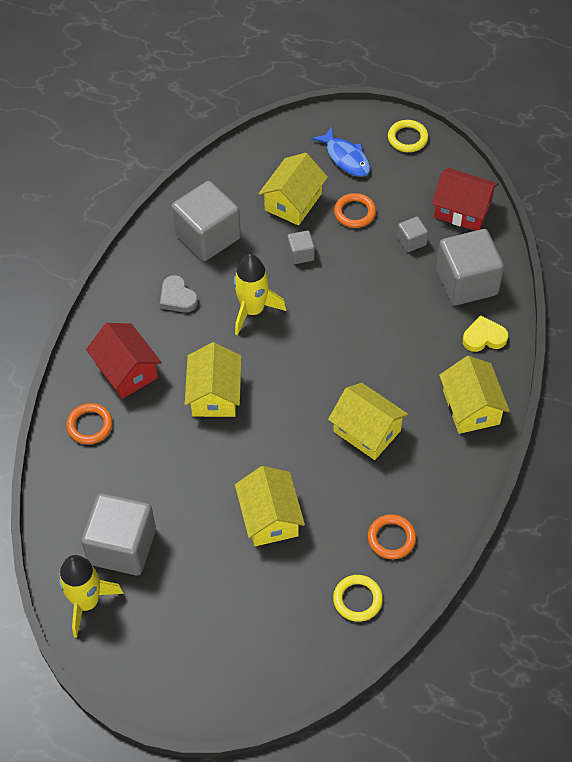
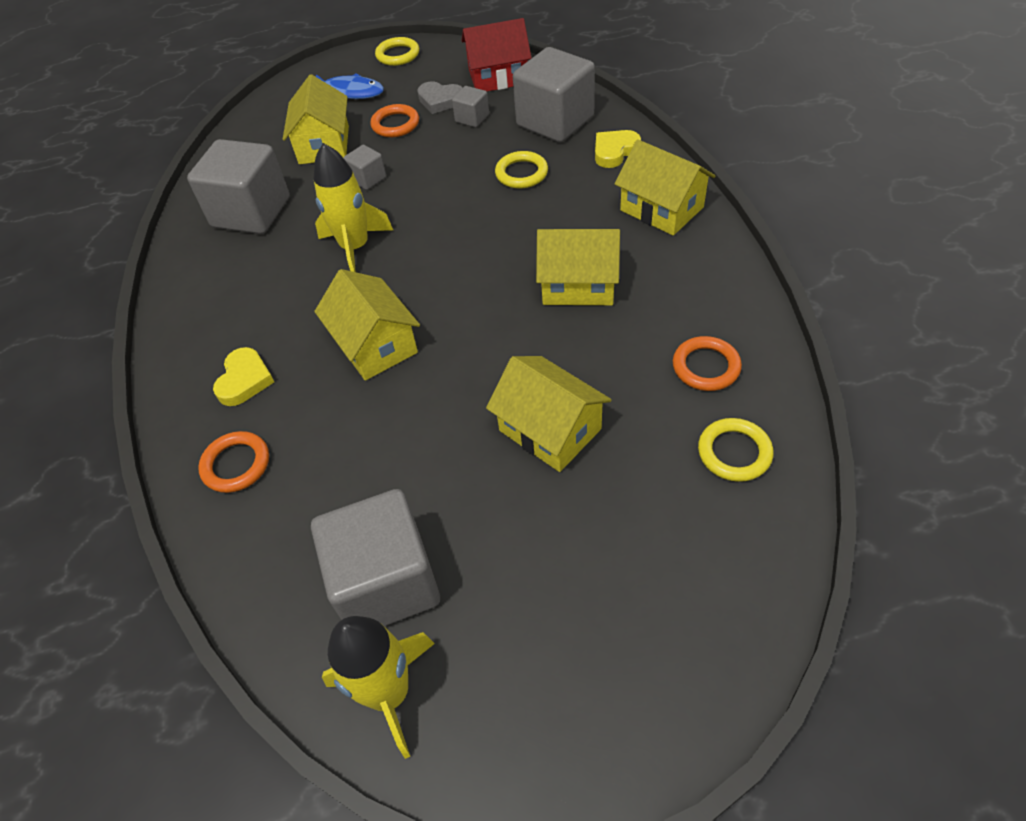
camera: 30 degrees left, 5 degrees down
(126, 370) = (244, 380): red house -> yellow heart
(177, 297) = (257, 280): grey heart -> grey heart (440, 100)
(405, 316) = (521, 173): none -> yellow ring

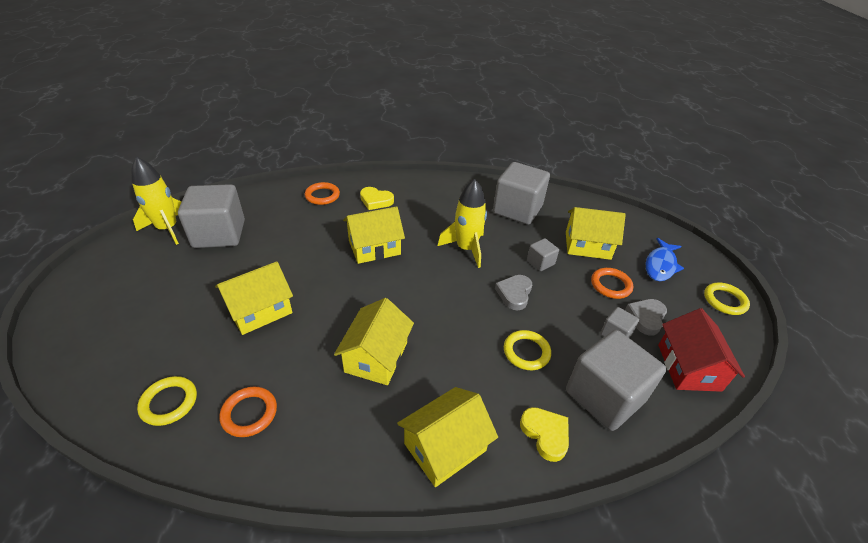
camera: 95 degrees right, 10 degrees down
(433, 193) = (514, 294): none -> grey heart

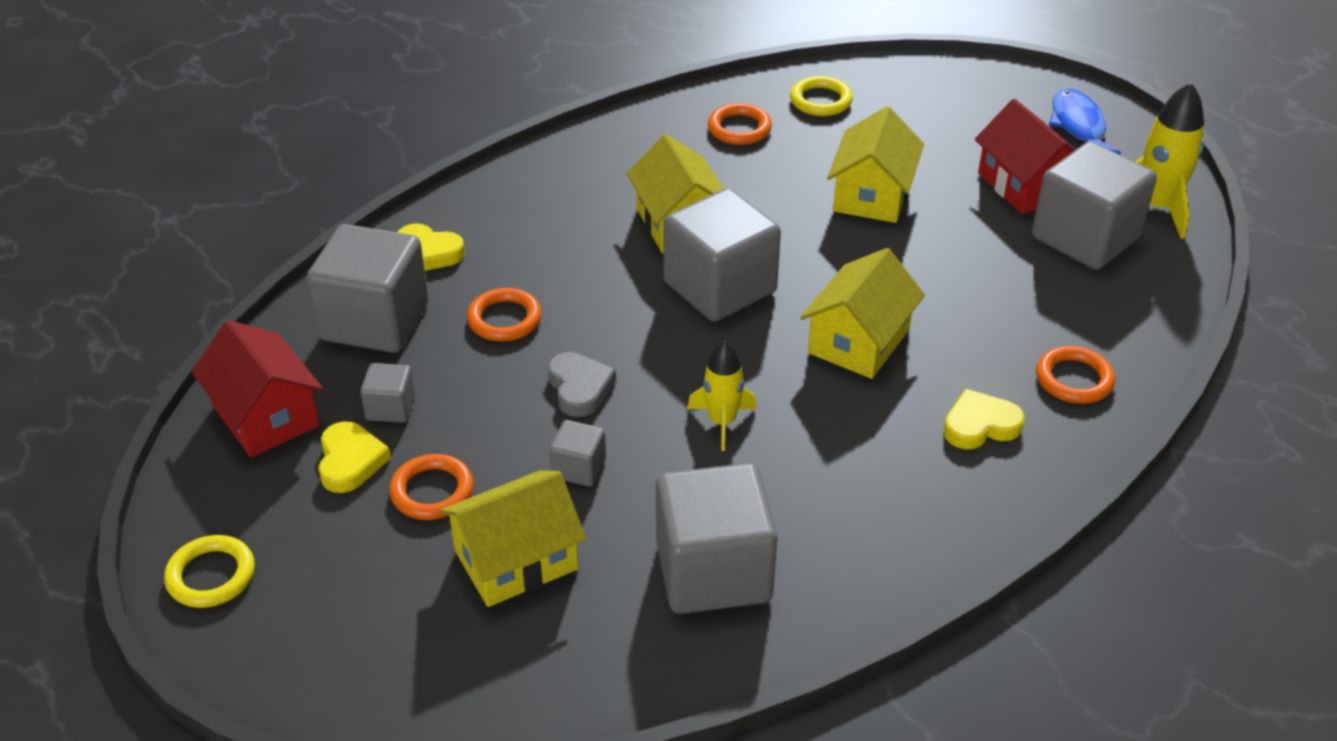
camera: 145 degrees right, 0 degrees up
(190, 270) = (1025, 185): none -> red house
(400, 305) = (720, 287): none -> grey cube
(445, 447) = (526, 195): yellow house -> none
(466, 249) = (722, 422): yellow rocket -> yellow rocket, size x0.65
(526, 352) = (504, 319): yellow ring -> orange ring
(646, 318) = (350, 461): grey heart -> yellow heart
(660, 265) = (351, 594): blue fish -> blue fish (1078, 126)

